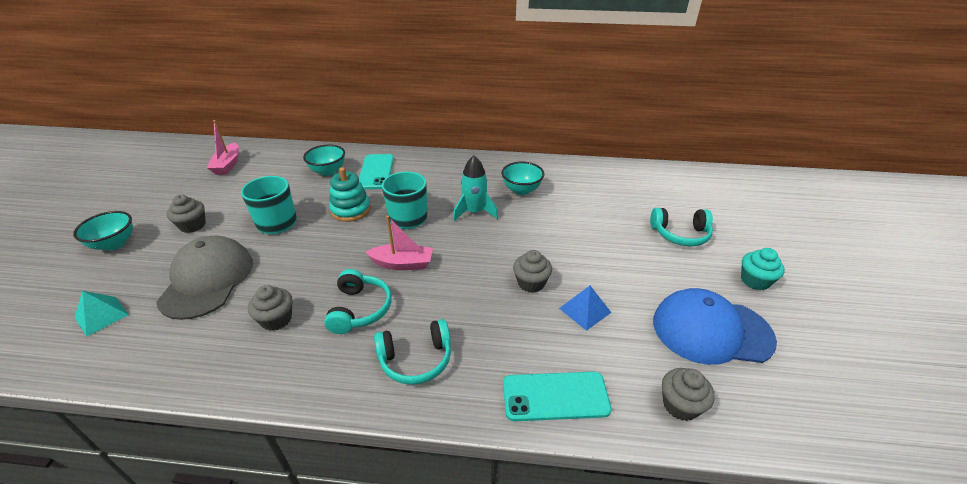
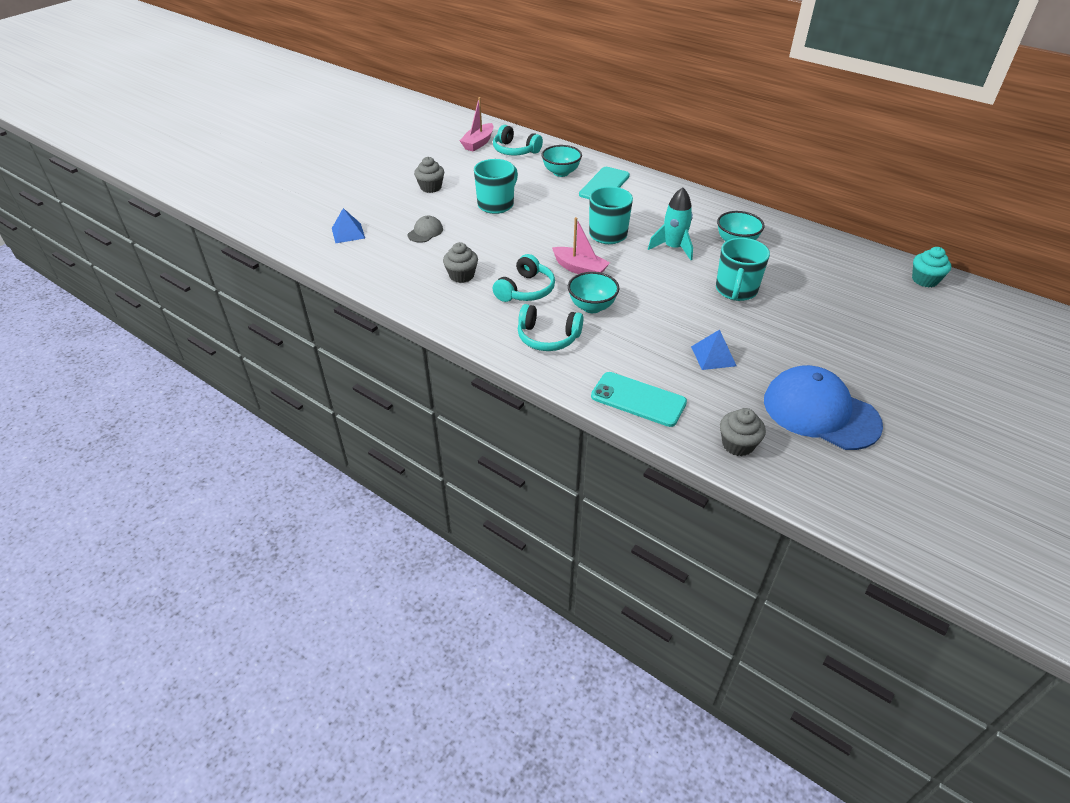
camera: 30 degrees right, 5 degrees up
(101, 316) = (348, 233): turquoise pyramid -> blue pyramid
(114, 244) = (371, 185): turquoise bowl -> turquoise bowl (592, 307)
(207, 280) = (425, 232): grey cap -> grey cap, size x0.45
(351, 210) = (562, 212): turquoise stacking toy -> none
(531, 283) = (681, 320): grey cupcake -> none
(554, 234) = (736, 290): none -> turquoise mug
(680, 234) = (872, 332): turquoise headphones -> turquoise headphones (515, 150)
(755, 281) = (912, 395): turquoise cupcake -> turquoise cupcake (924, 280)

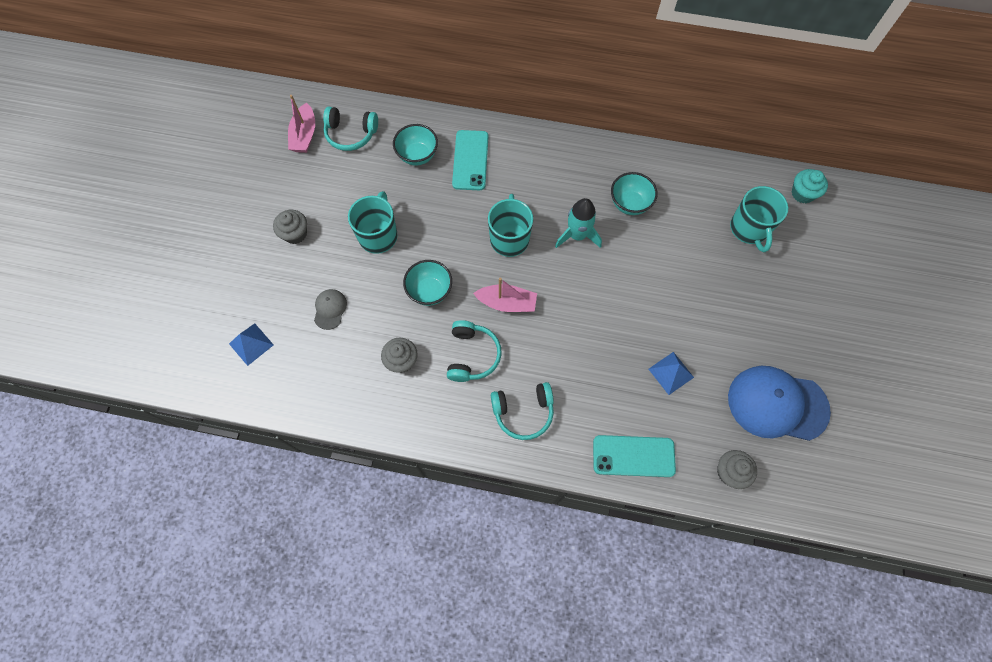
camera: 25 degrees left, 25 degrees up
(592, 307) = (542, 353): turquoise bowl -> turquoise bowl (430, 291)
(736, 290) = (656, 275): turquoise mug -> turquoise mug (749, 229)

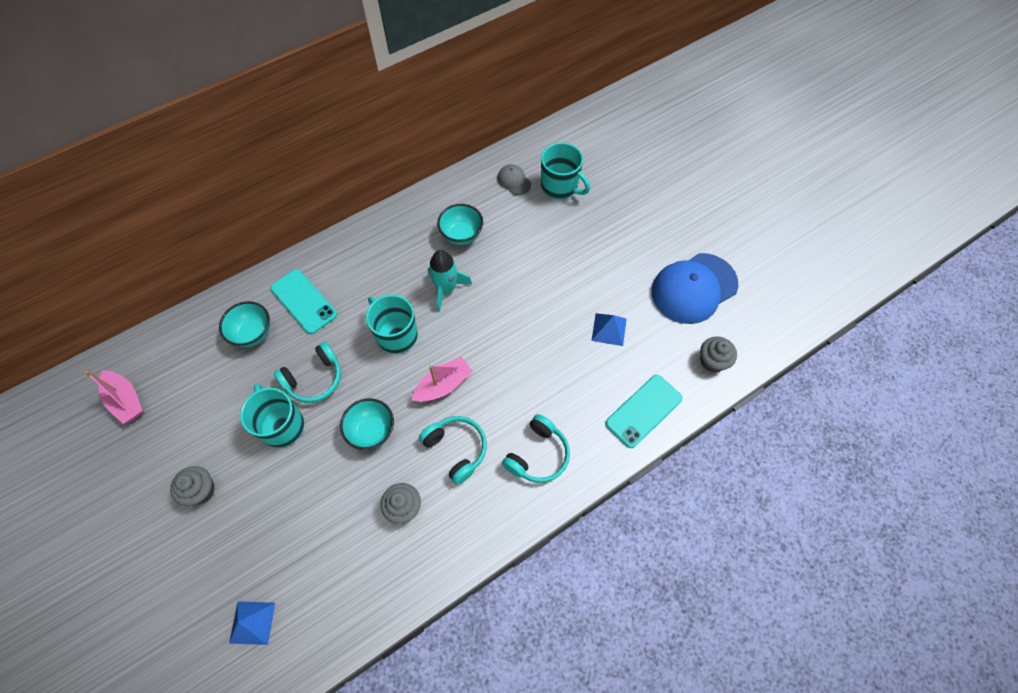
camera: 45 degrees left, 5 degrees down
(330, 309) = (298, 524): grey cap -> grey cap (514, 181)
(351, 134) = (172, 364): turquoise headphones -> turquoise headphones (314, 379)
(802, 193) = (570, 136): turquoise cupcake -> none

